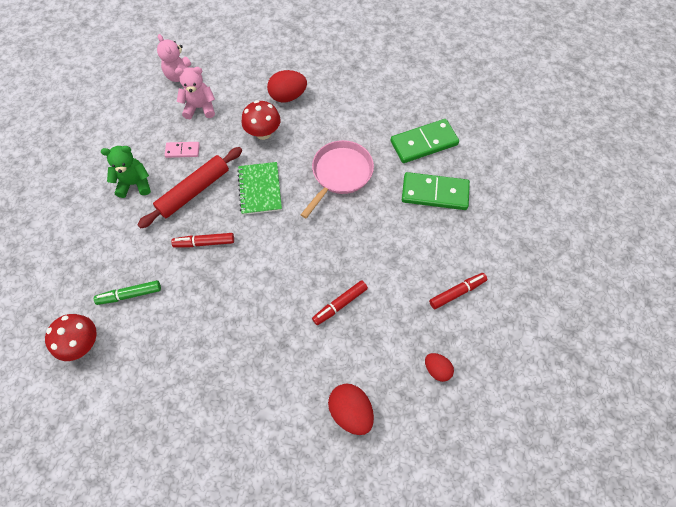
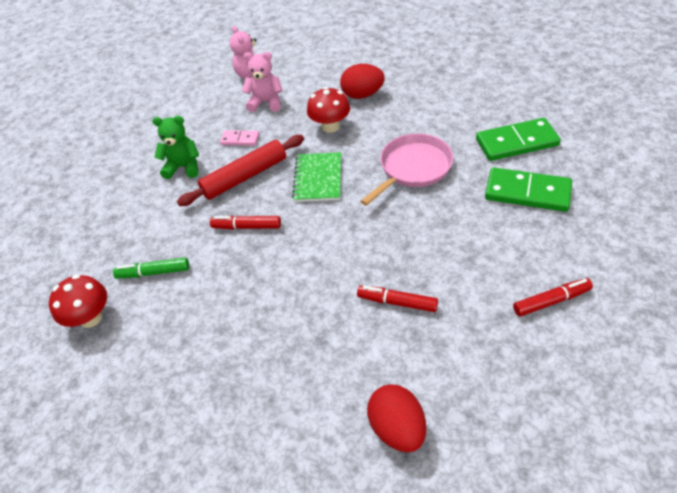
camera: 15 degrees right, 15 degrees down
(340, 304) = (397, 302): red marker -> red marker turned 45 degrees clockwise
(437, 369) = (519, 389): red egg -> none

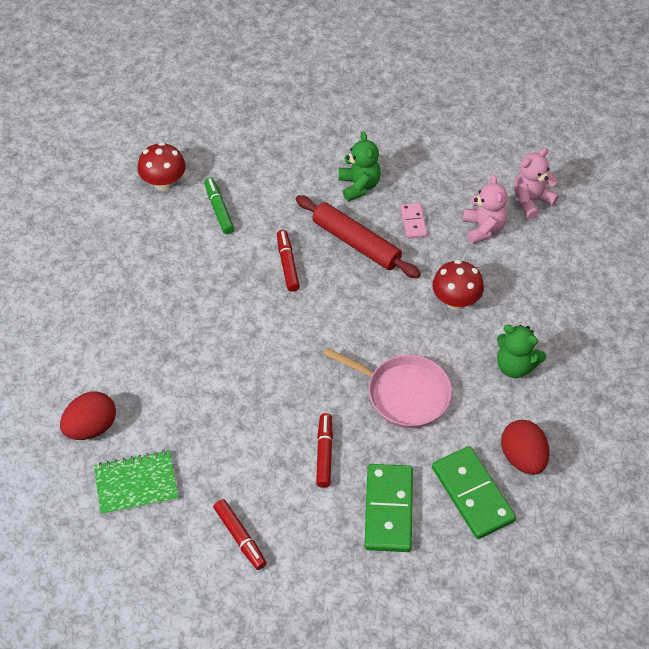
camera: 70 degrees right, 5 degrees up
(318, 178) = (368, 308): green notebook -> green notebook (136, 484)
(362, 95) = (523, 321): red egg -> red egg (523, 458)
(397, 302) = (217, 407): red marker -> red marker (324, 453)
(402, 104) = (515, 366): none -> green teddy bear

